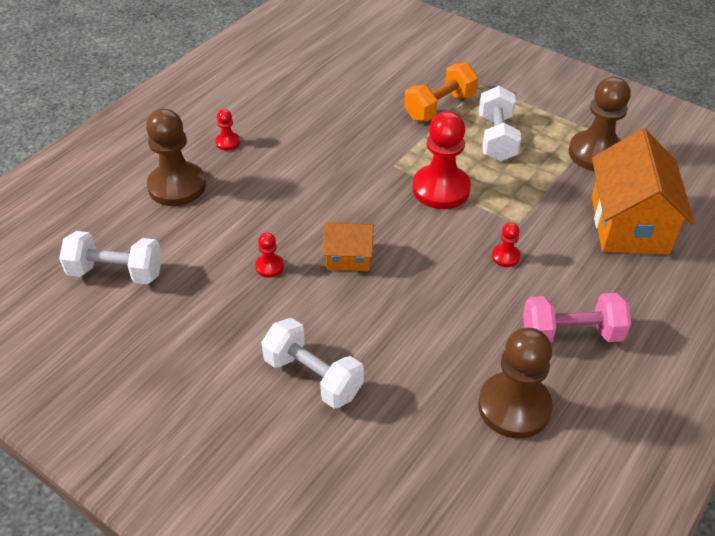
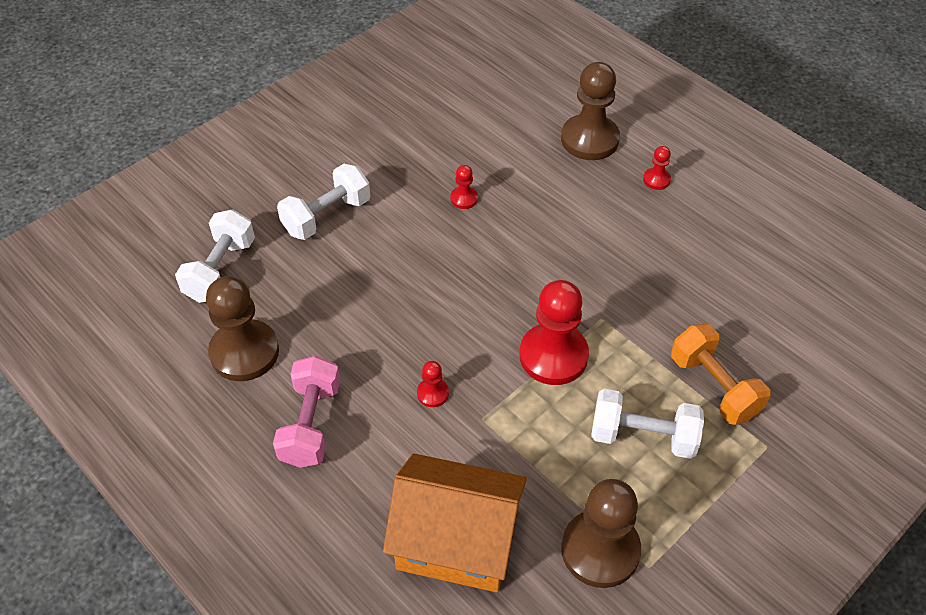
camera: 100 degrees right, 5 degrees up
(116, 272) = (480, 100): white dumbbell -> white dumbbell (220, 270)
(349, 257) = (462, 258): orange house -> none

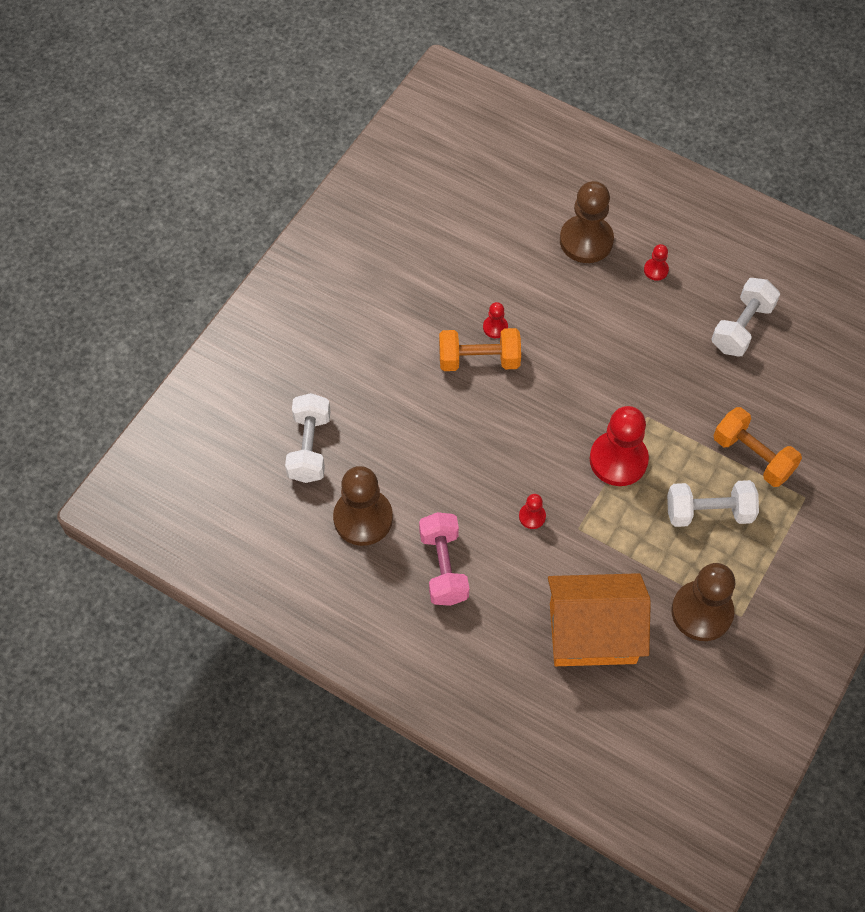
camera: 15 degrees left, 10 degrees up
(327, 216) = (381, 373): white dumbbell -> white dumbbell (742, 327)
(435, 225) = (479, 360): none -> orange dumbbell

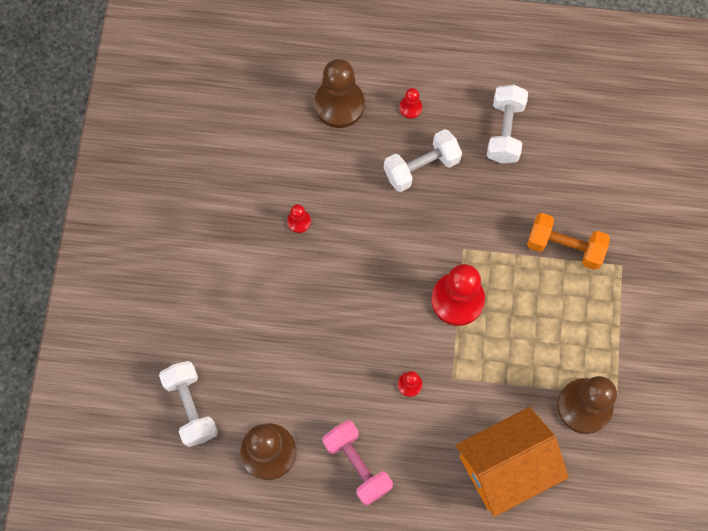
camera: 25 degrees left, 10 degrees up
(479, 360) = (299, 258): orange dumbbell -> none
(708, 512) = (551, 314): white dumbbell -> white dumbbell (421, 167)

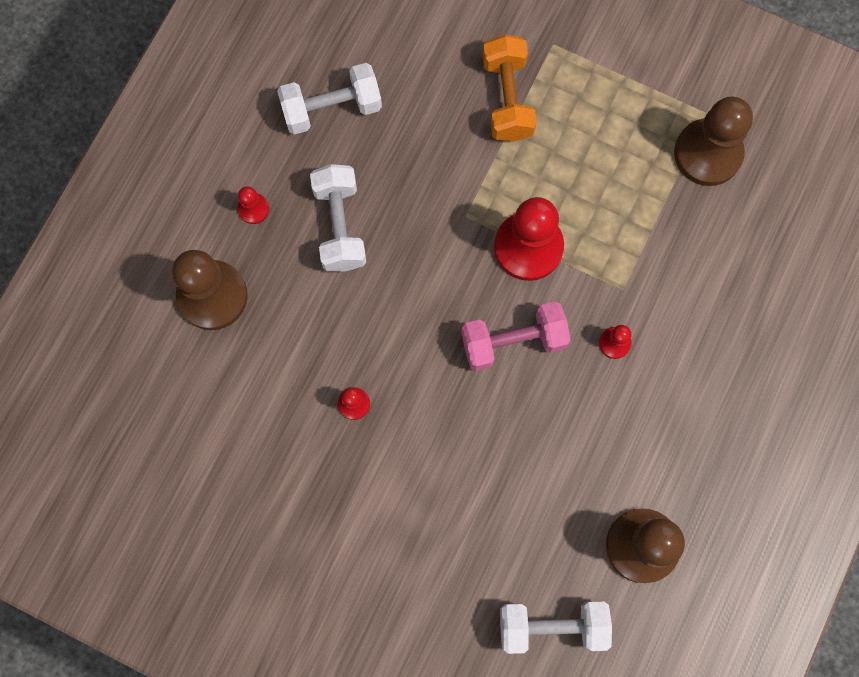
camera: 70 degrees left, 5 degrees up
(357, 465) = (693, 442): pink dumbbell -> pink dumbbell (513, 341)
(505, 131) = (332, 108): white dumbbell -> white dumbbell turned 45 degrees counterclockwise
(506, 466) = (750, 269): orange house -> none
(564, 247) = (507, 98): orange dumbbell -> orange dumbbell turned 45 degrees counterclockwise

